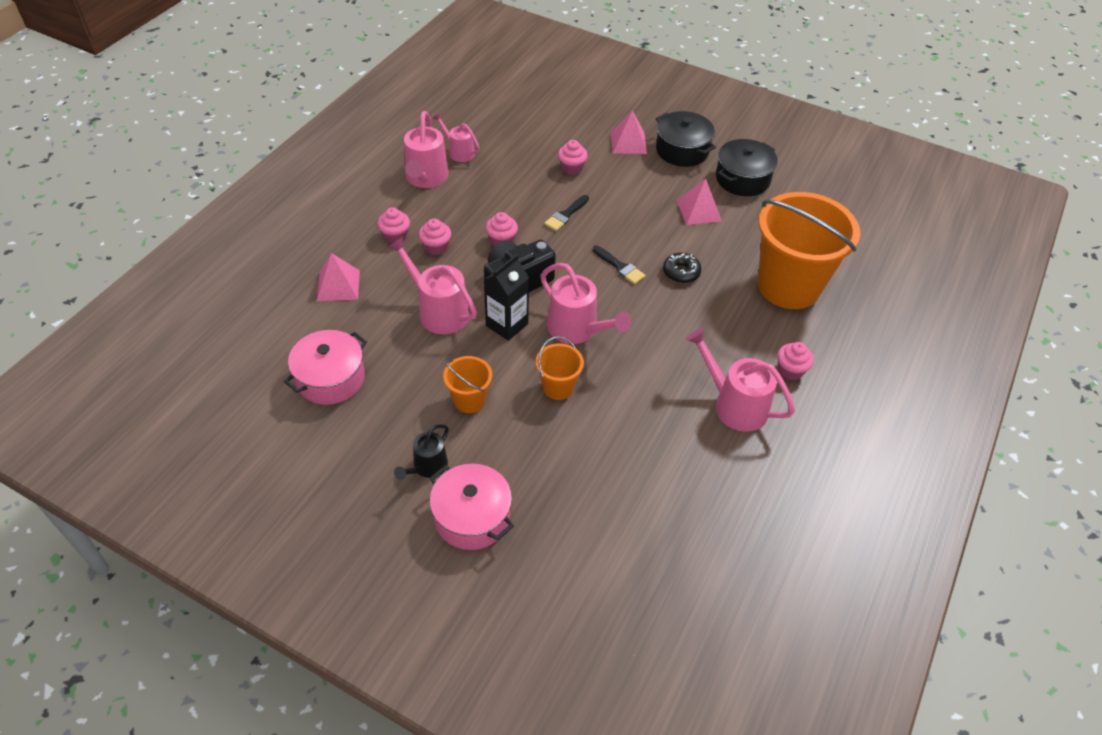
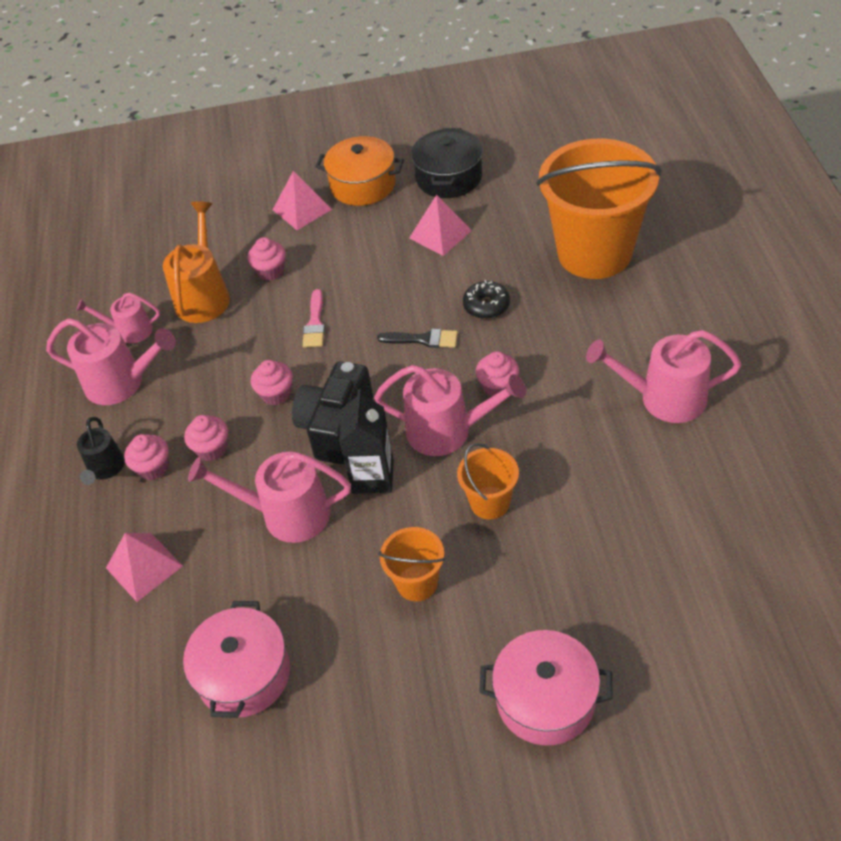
camera: 30 degrees left, 0 degrees up
(426, 178) = (122, 383): pink watering can -> pink watering can turned 45 degrees counterclockwise
(427, 467) = (447, 685): black watering can -> black watering can (105, 469)
(519, 158) = (204, 295): none -> orange watering can
(566, 215) = (315, 323): black brush -> pink brush
(682, 150) = (363, 185): black pot -> orange pot
(790, 370) = (676, 331): pink cupcake -> pink cupcake (498, 386)

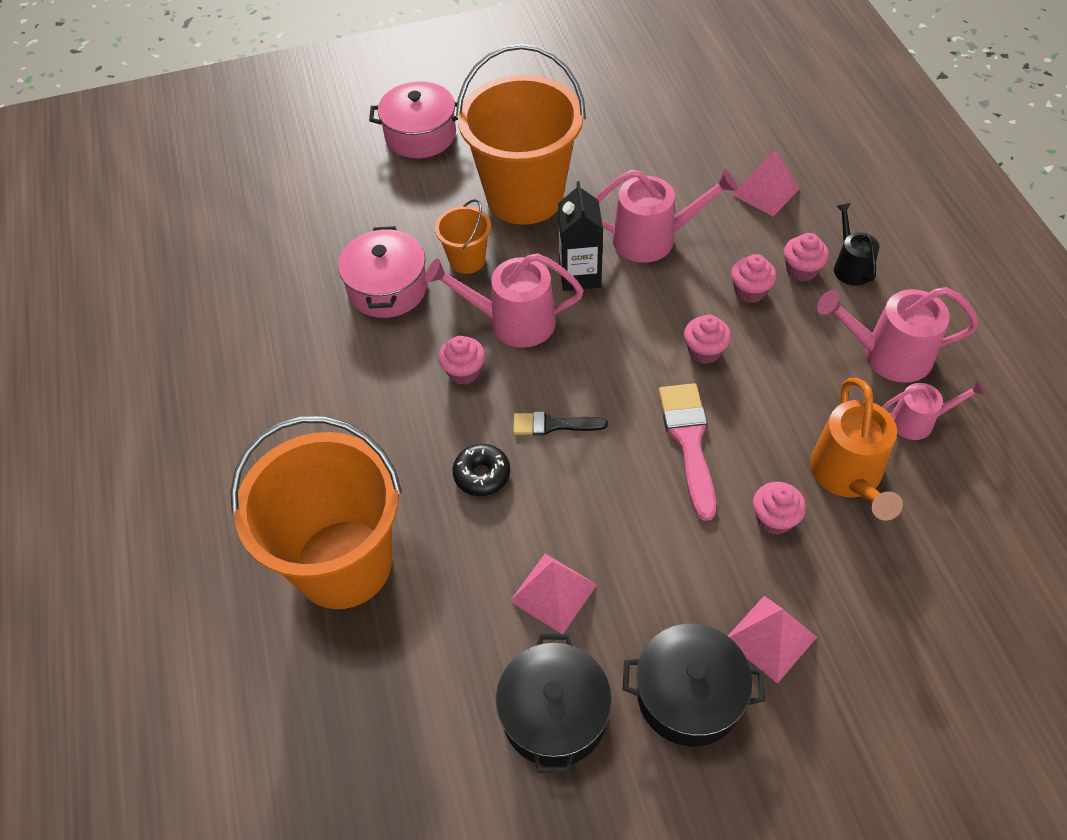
camera: 170 degrees right, 5 degrees up
(244, 674) = (648, 131): pink pot -> pink pot (387, 288)
(315, 323) = (689, 441): pink brush -> pink brush, size x1.62
(336, 427) = (628, 319): black camera -> none
(363, 185) = (689, 695): orange pot -> black pot
(417, 583) = (525, 196): orange bucket -> orange bucket, size x2.22
(663, 398) = (292, 367): pink watering can -> none

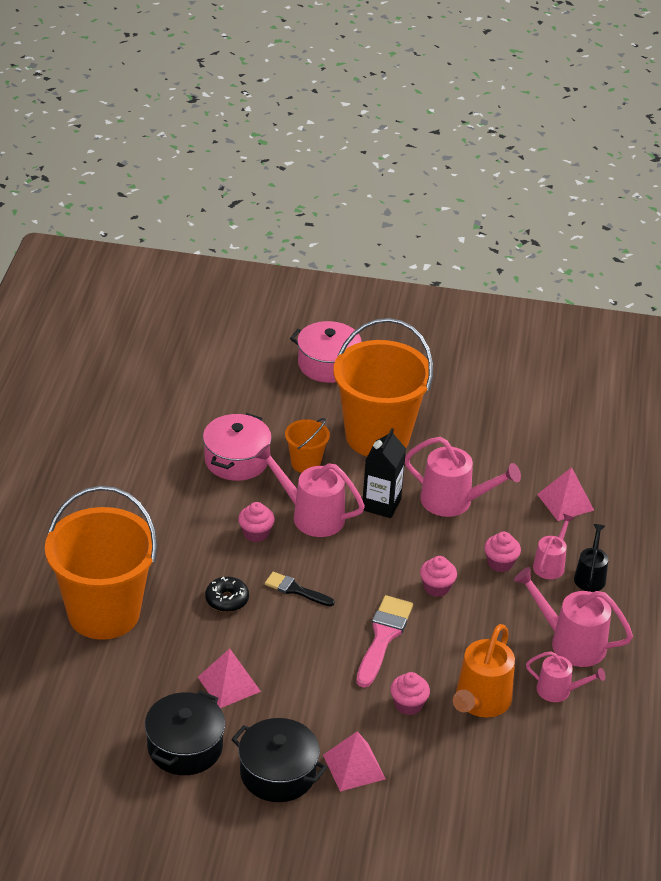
camera: 20 degrees right, 15 degrees down
(801, 270) = (550, 564): pink cupcake -> pink watering can

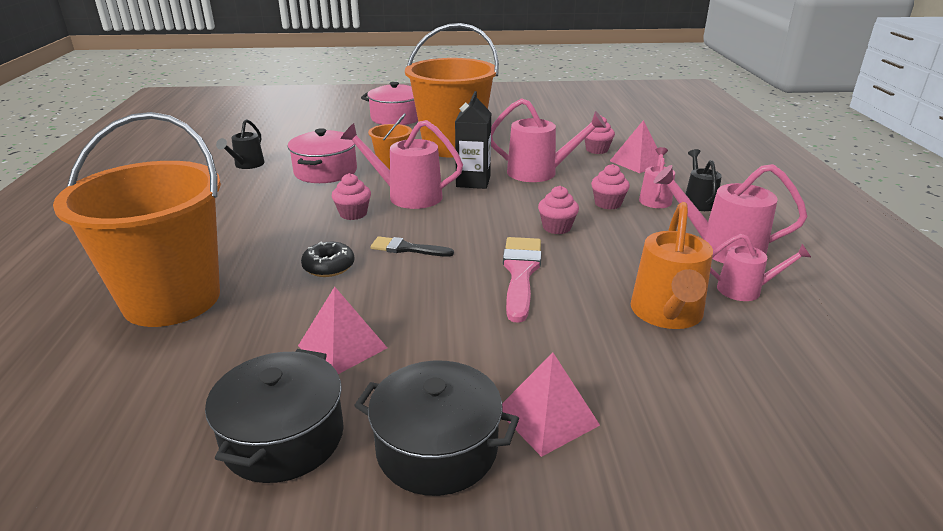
camera: 10 degrees left, 10 degrees down
(158, 433) = (247, 165): none -> black watering can
(408, 704) = (583, 331): pink cupcake -> pink cupcake (597, 150)

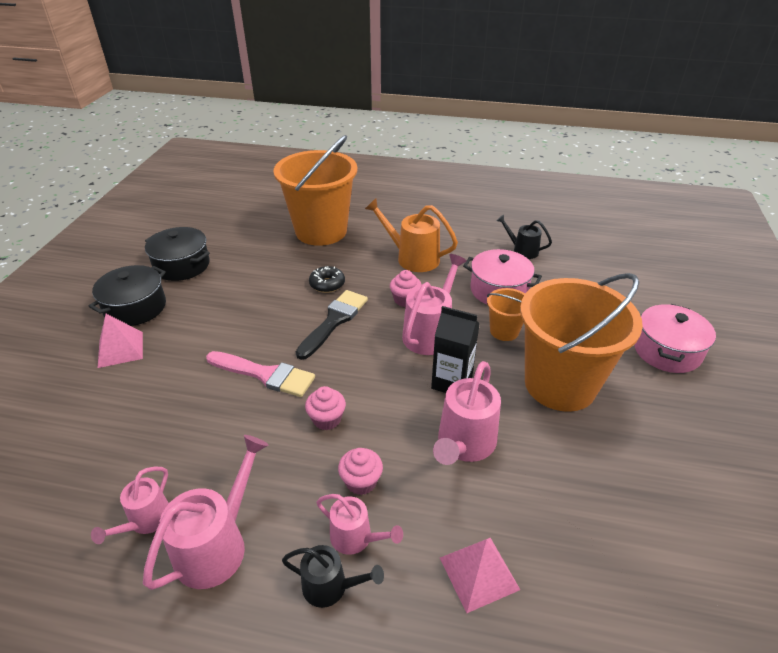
camera: 105 degrees right, 10 degrees up
(342, 346) = (236, 285): pink pyramid -> none
(407, 248) = (334, 321): black brush -> black brush, size x1.62
(597, 150) = (535, 538): pink cupcake -> none
(667, 314) = (157, 444): orange watering can -> orange watering can (412, 258)

